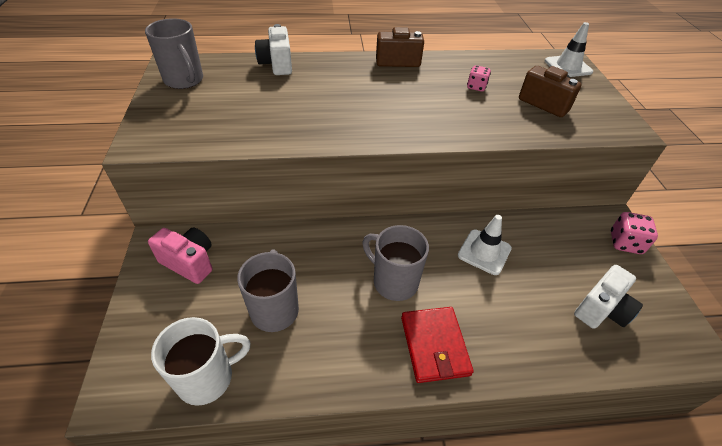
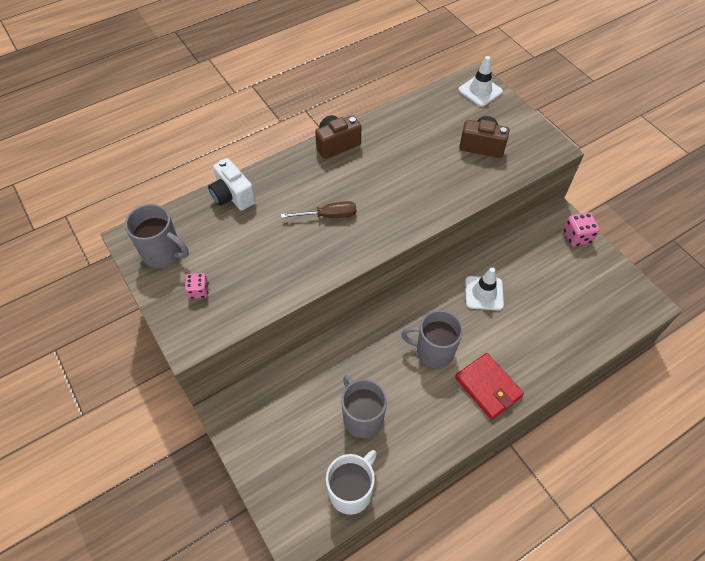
camera: 25 degrees left, 10 degrees up
(189, 262) = (268, 414): pink camera -> none
(349, 103) = (328, 216): none -> brown screwdriver
(476, 87) = (420, 149): pink dice -> pink dice (199, 291)
(601, 310) = (582, 303): white camera -> none

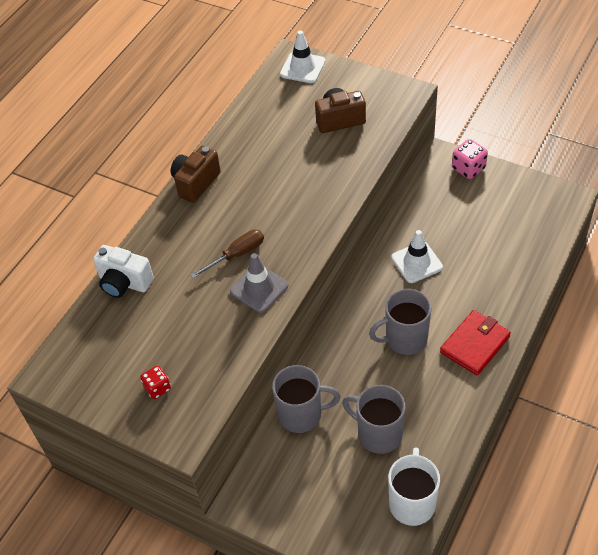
camera: 25 degrees left, 5 degrees down
(163, 254) = (93, 372): grey mug -> grey mug (301, 414)
(199, 291) = (157, 388): pink dice -> red dice
(327, 251) = (259, 288): none -> grey traffic cone
(488, 387) = (475, 344): red wallet -> red wallet turned 75 degrees counterclockwise

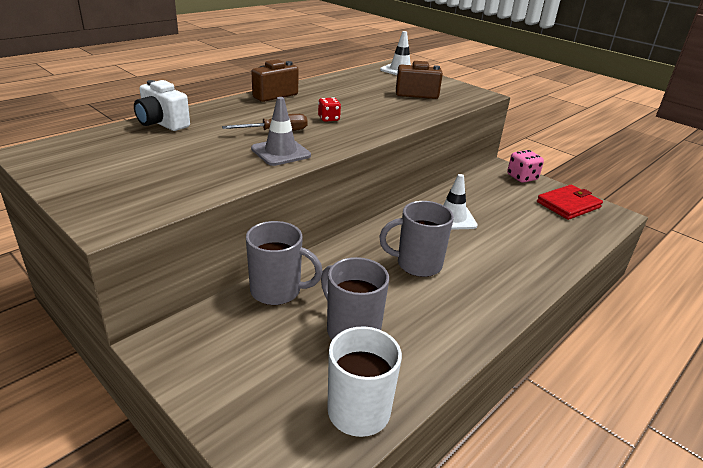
camera: 10 degrees right, 20 degrees down
(157, 388) = (123, 184): red dice -> red dice (328, 119)
(475, 344) = (492, 287): red wallet -> red wallet (568, 205)

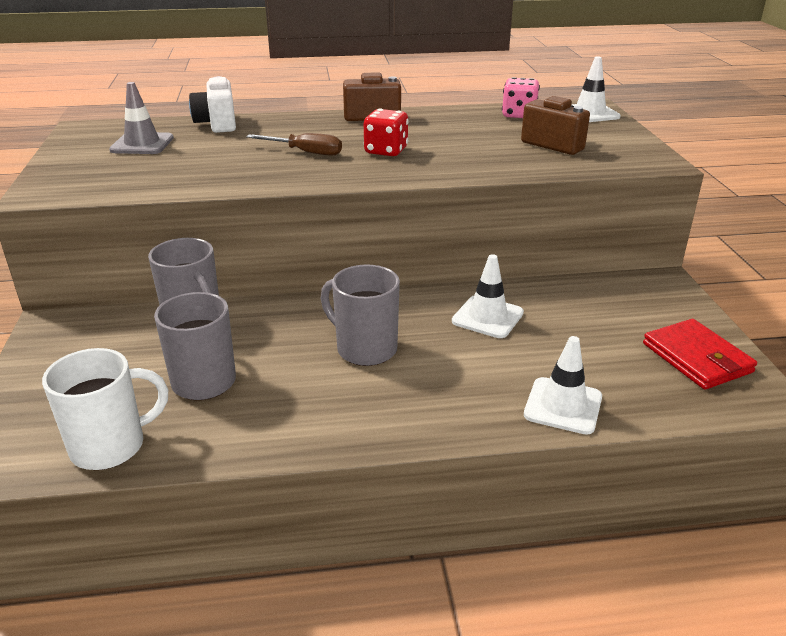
camera: 40 degrees right, 0 degrees up
(281, 152) = (273, 172): grey traffic cone -> grey traffic cone (142, 144)
(328, 119) = (386, 151): red dice -> red dice, size x1.52
(522, 177) = (676, 302): pink dice -> pink dice (519, 115)
(554, 254) = (563, 406): none -> white traffic cone
(568, 205) = (697, 358): red wallet -> red wallet turned 60 degrees clockwise

